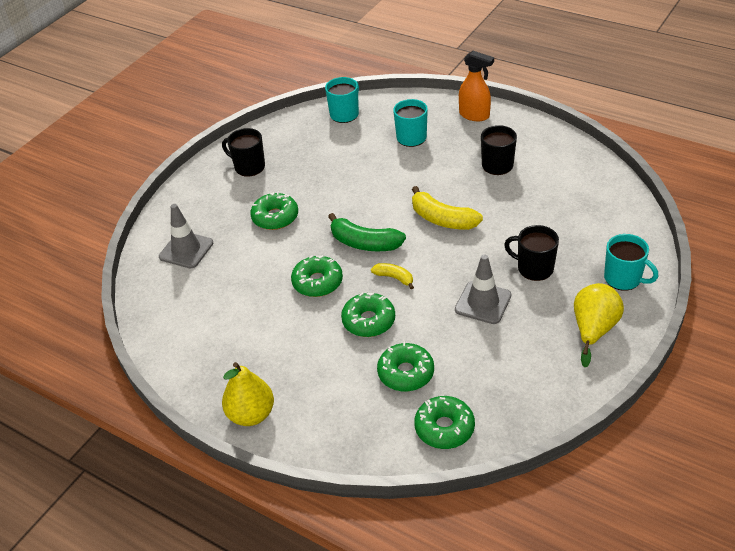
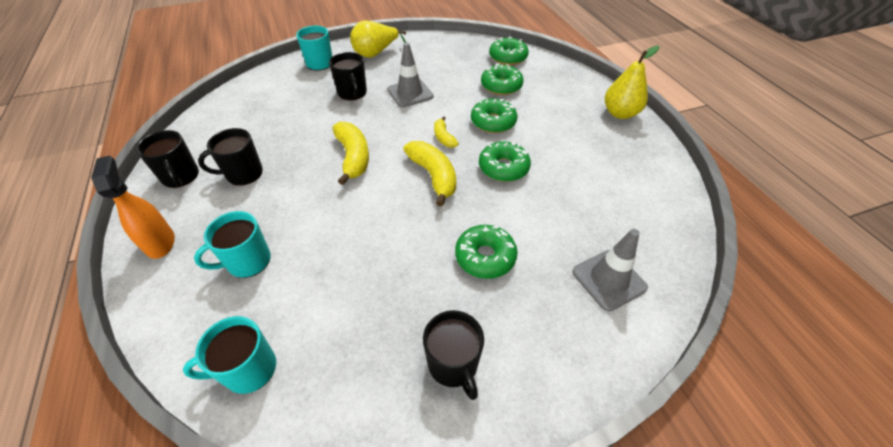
camera: 145 degrees left, 5 degrees up
(364, 243) = (434, 176): green banana -> yellow banana
(533, 140) = (181, 177): none -> black mug

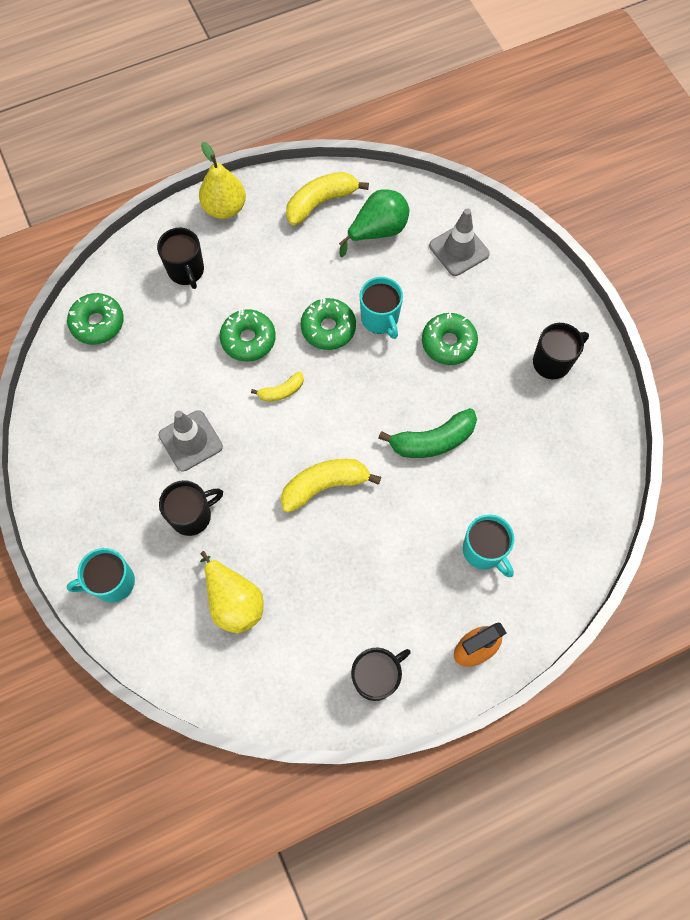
camera: 95 degrees left, 20 degrees up
(243, 174) = (364, 603): black mug -> black mug (186, 271)
(248, 369) = (584, 510): turquoise mug -> turquoise mug (380, 319)
(375, 232) = (433, 441): none -> green banana
(376, 53) = (84, 504): yellow pear -> yellow pear (234, 601)
(434, 176) = (348, 396): yellow banana -> yellow banana (321, 202)
(501, 86) = (170, 331): green donut -> none
(619, 209) = (377, 231): none -> green pear

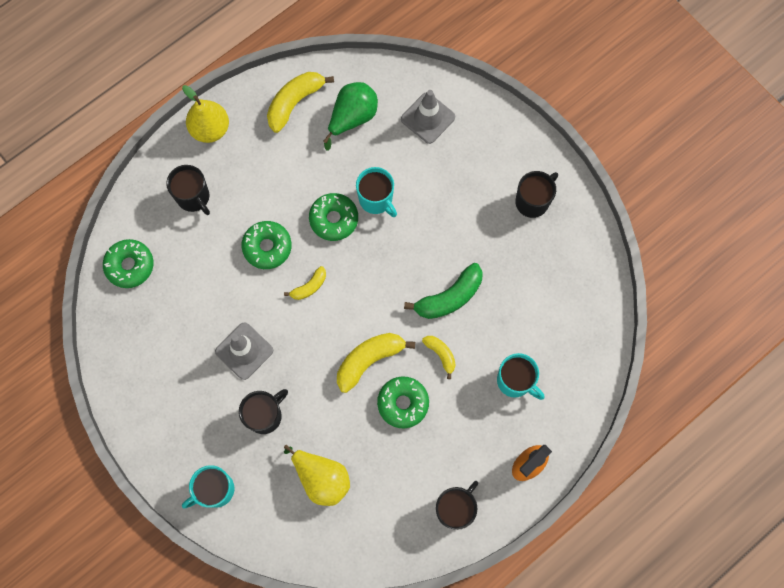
camera: 15 degrees left, 5 degrees up
(406, 500) = (441, 354): none -> yellow banana
(448, 343) = (440, 206): green donut -> green donut (403, 403)

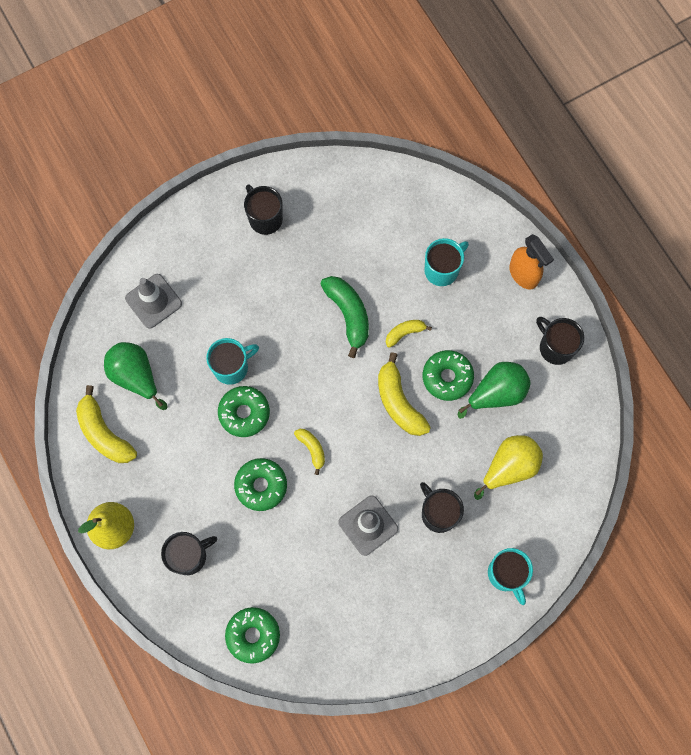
camera: 80 degrees left, 0 degrees up
(395, 455) = (496, 393): none -> green pear

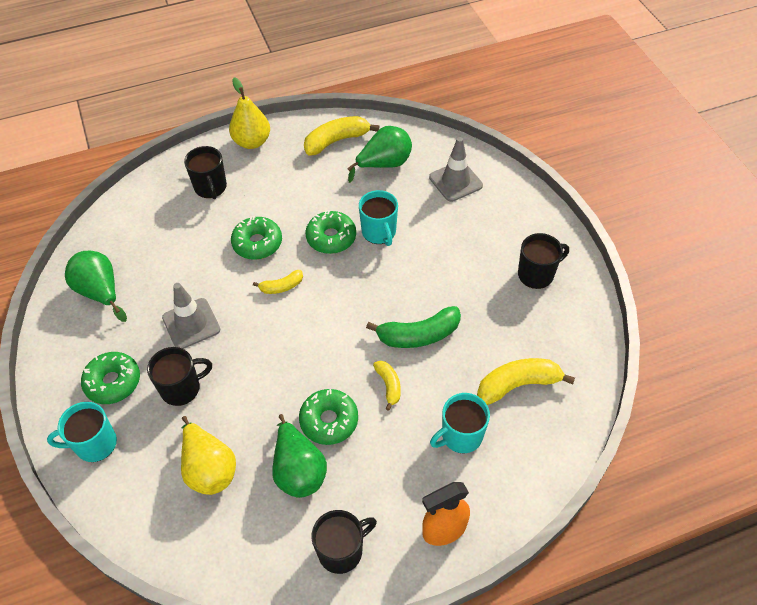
camera: 100 degrees right, 20 degrees down
(253, 635) = (125, 224): green donut -> green donut (113, 382)
(344, 630) = (100, 292): none -> green pear
(398, 402) = (311, 368): yellow banana -> yellow banana (517, 385)
(442, 270) = (460, 436): turquoise mug -> turquoise mug turned 90 degrees clockwise

